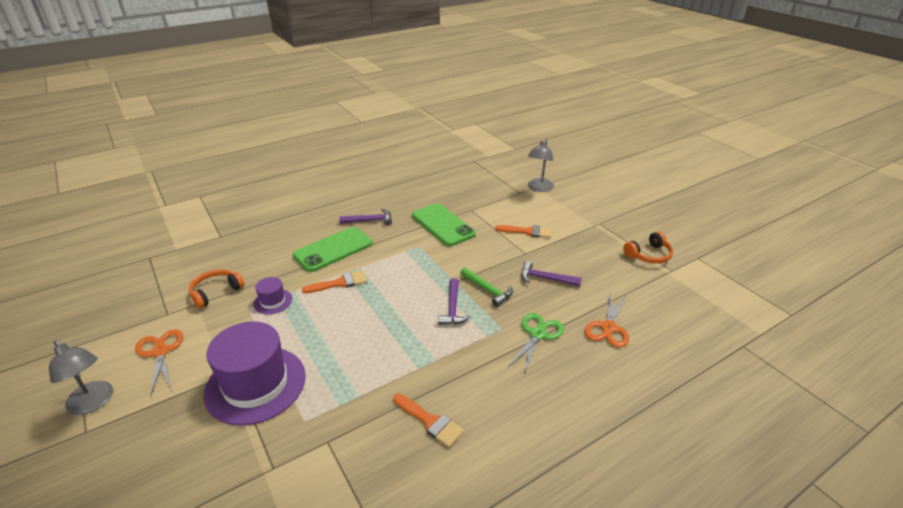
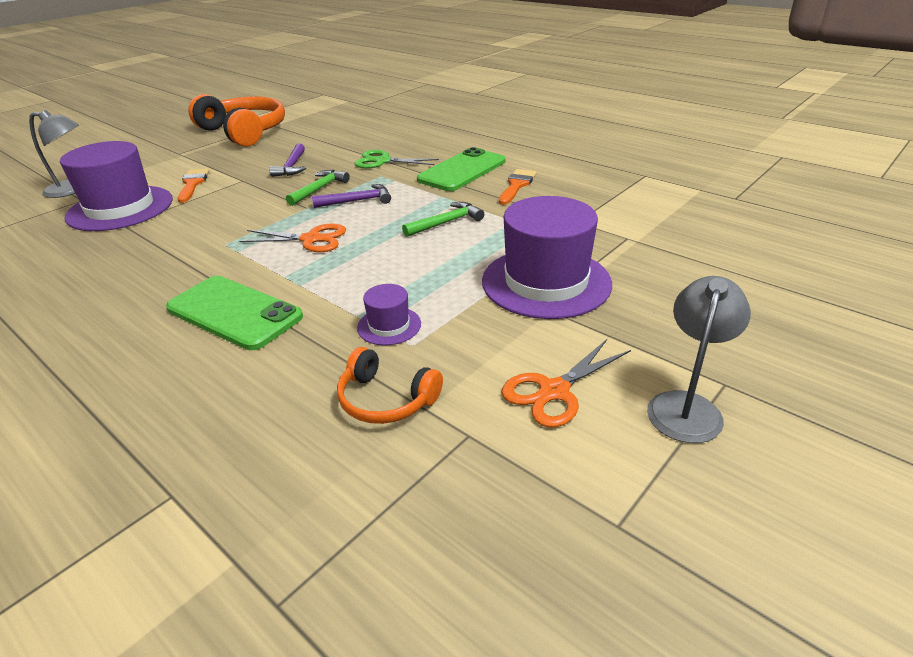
camera: 105 degrees left, 0 degrees up
(340, 283) = (327, 281): orange brush -> none
(370, 221) = (138, 301): purple hammer -> none
(382, 352) = (446, 222): none -> green hammer
(443, 225) = (165, 237): green phone -> green phone (462, 170)
(498, 207) = (120, 208): none -> purple hat
(608, 328) = (361, 139): orange scissors -> orange scissors (311, 239)
(649, 255) = (244, 132): orange headphones -> orange headphones, size x1.97

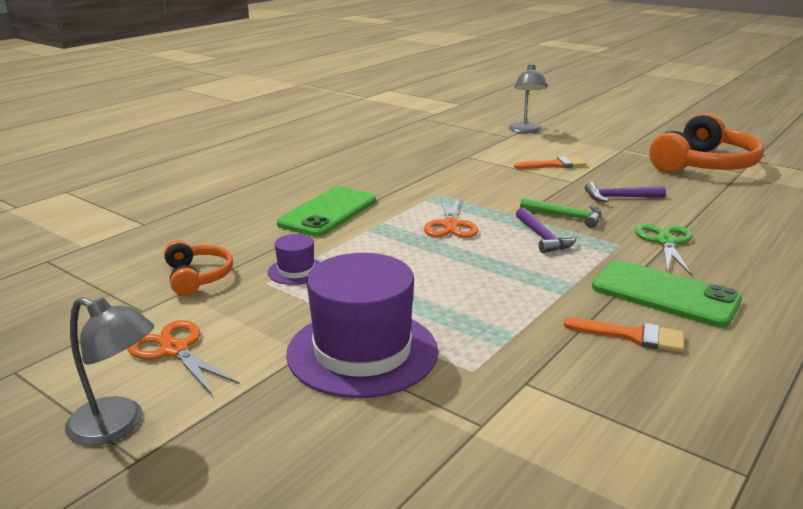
camera: 85 degrees right, 10 degrees down
(120, 208) = (496, 150): purple hat -> none
(386, 400) = (198, 277): orange headphones -> orange headphones turned 135 degrees clockwise
(446, 222) = (500, 289): green hammer -> none

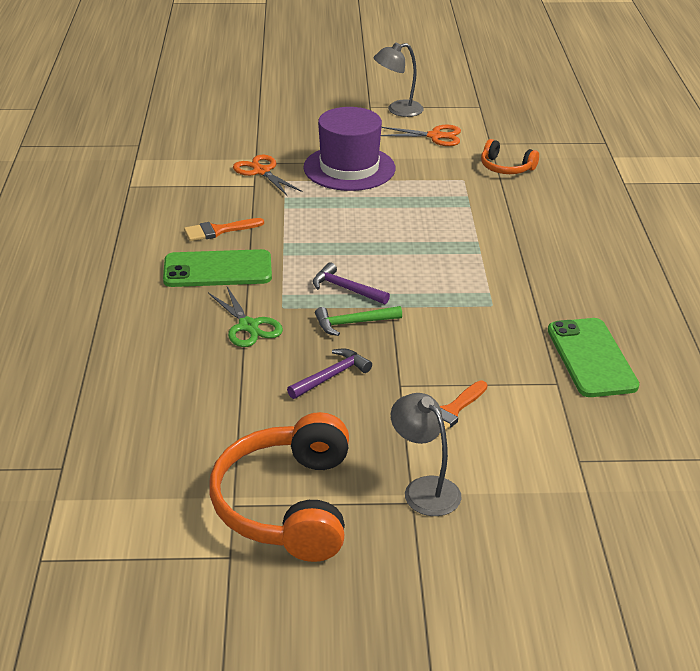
camera: 140 degrees right, 10 degrees up
(296, 271) = (461, 192): purple hat -> none
(328, 212) = (534, 244): green phone -> green phone (591, 358)
(450, 225) = (429, 272): orange scissors -> orange scissors (261, 171)
(526, 131) = (581, 491): grey lamp -> grey lamp (424, 489)

